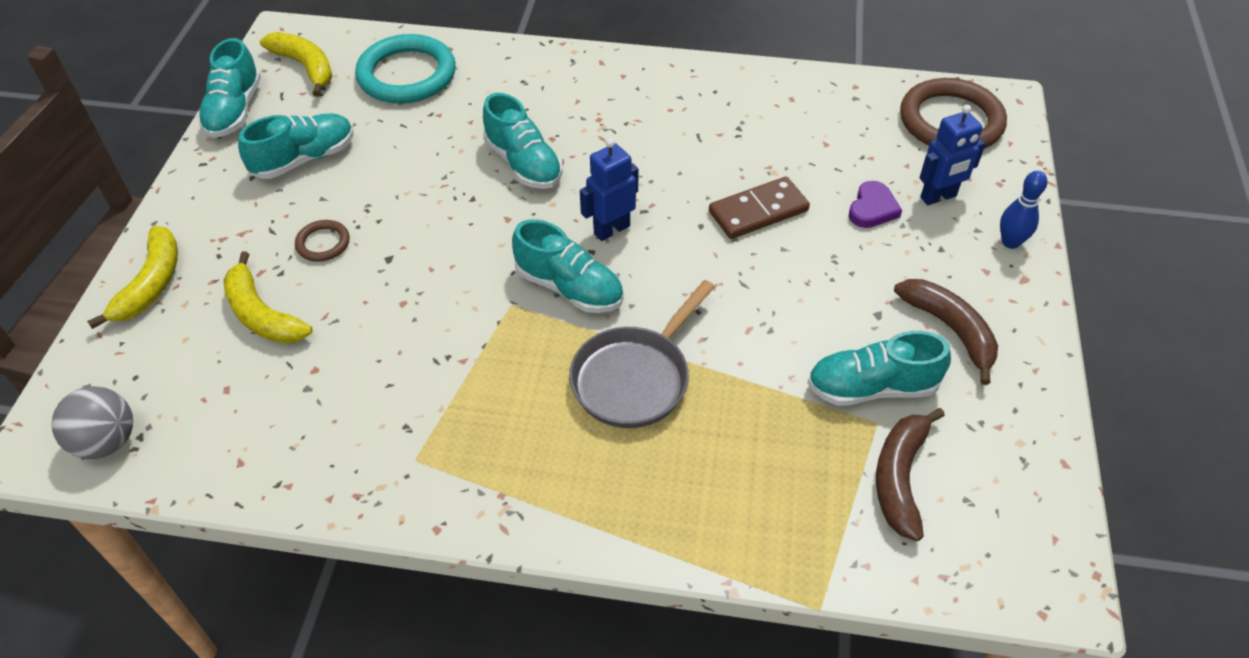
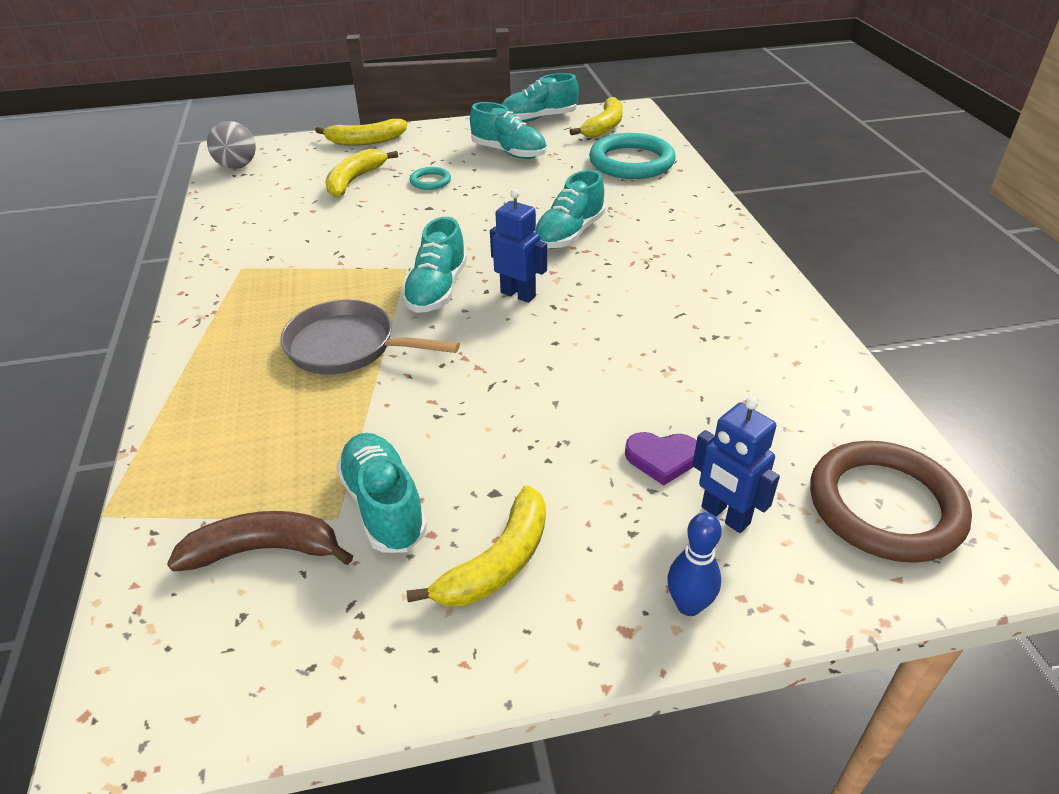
camera: 70 degrees right, 10 degrees down
(323, 243) = (430, 181): brown ring -> turquoise ring
(758, 211) = (599, 374): brown domino -> none
(950, 329) = (498, 562): brown banana -> yellow banana

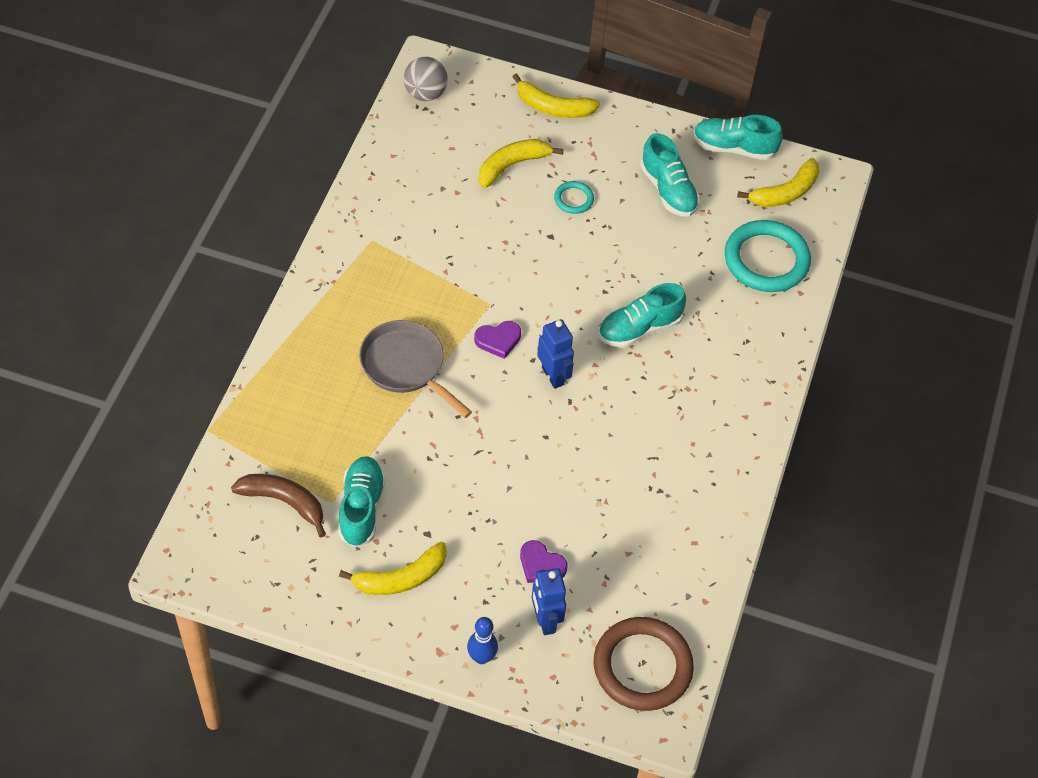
camera: 25 degrees right, 15 degrees up
(437, 290) = (498, 340): turquoise shoe -> purple heart

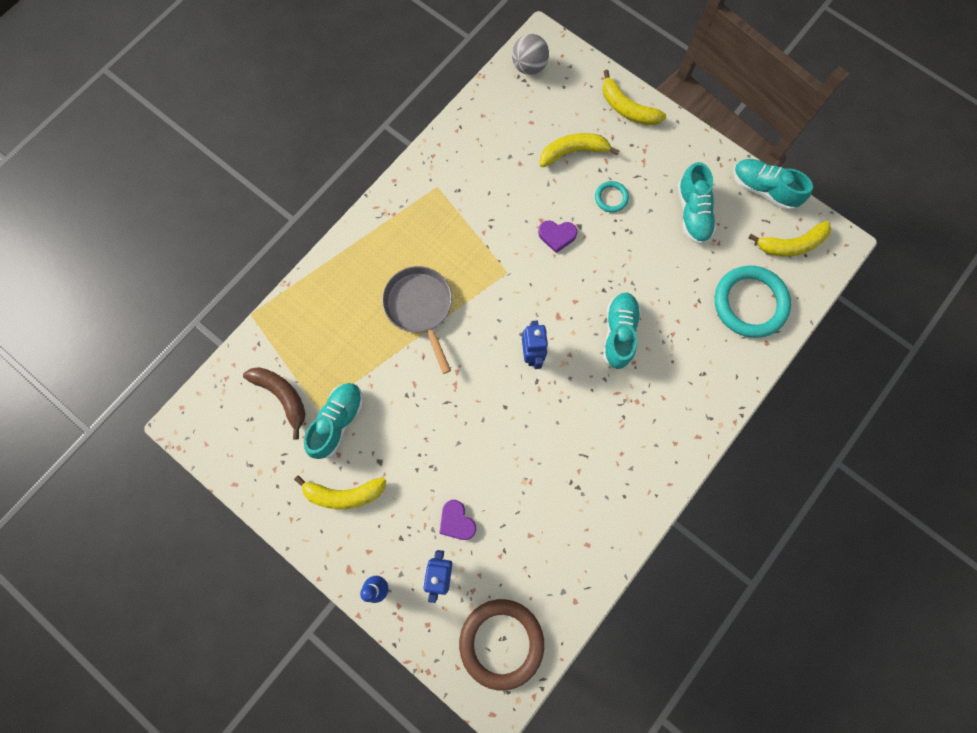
camera: 25 degrees right, 20 degrees up
(498, 340) = (501, 307): purple heart -> purple heart (557, 236)
(639, 328) = (619, 333): turquoise shoe -> turquoise shoe turned 105 degrees clockwise

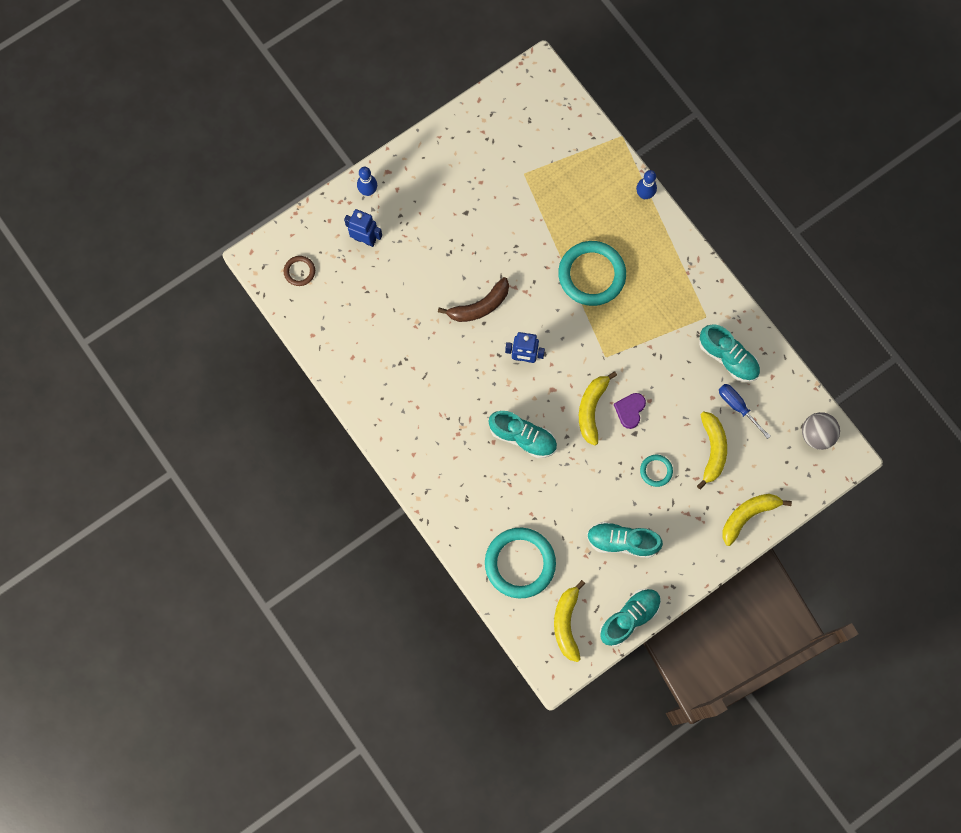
camera: 105 degrees right, 0 degrees up
(282, 396) = (542, 148): brown banana -> brown banana (480, 306)
(315, 275) = (644, 194): none -> blue bowling pin
(338, 422) = (508, 187): turquoise shoe -> turquoise shoe (728, 357)
(344, 494) = (447, 180): yellow banana -> yellow banana (591, 409)
(420, 307) = (591, 275): grey pan -> turquoise ring
(456, 521) = (400, 261): purple heart -> none
(501, 642) = (299, 271): brown ring -> brown ring, size x0.47
(522, 139) = (737, 407): none -> blue screwdriver

